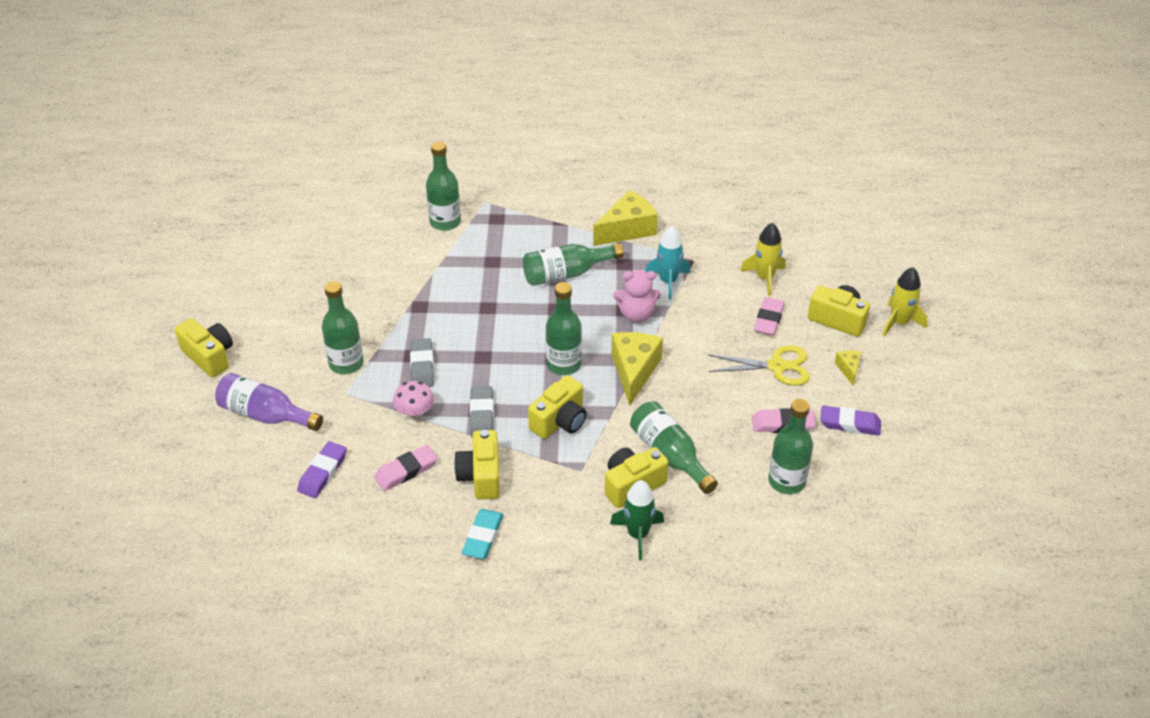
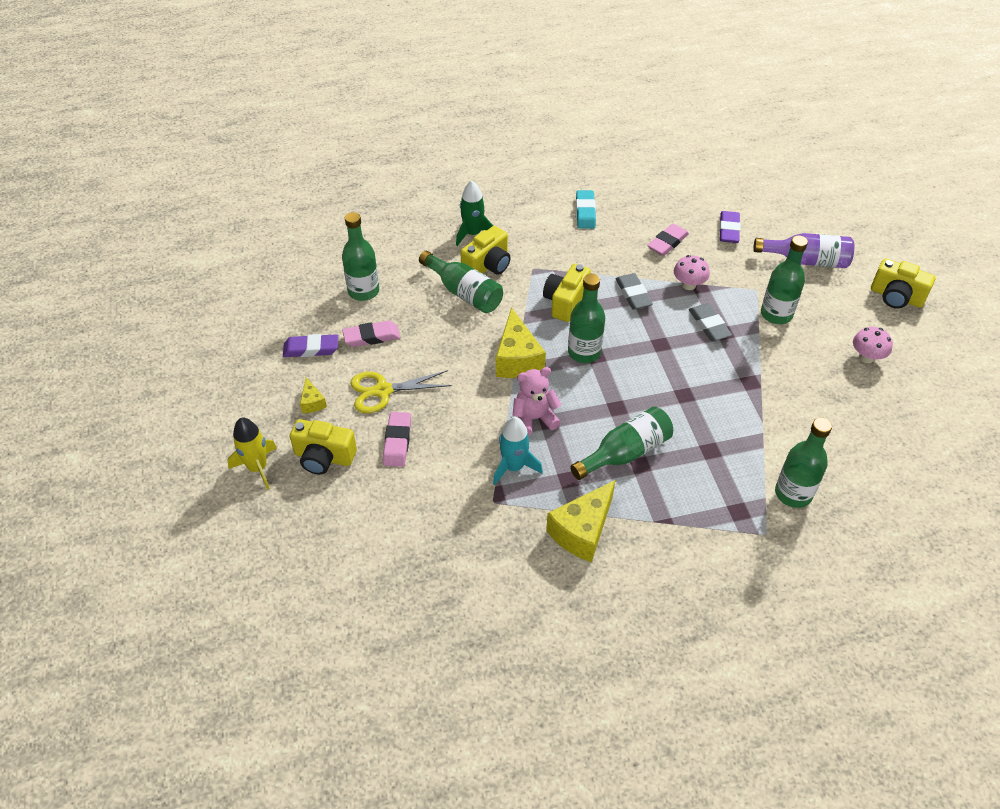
camera: 165 degrees right, 5 degrees up
(293, 307) = (866, 357): none -> pink mushroom
(481, 476) = (608, 250): yellow camera -> none
(764, 278) = (408, 495): yellow rocket -> none

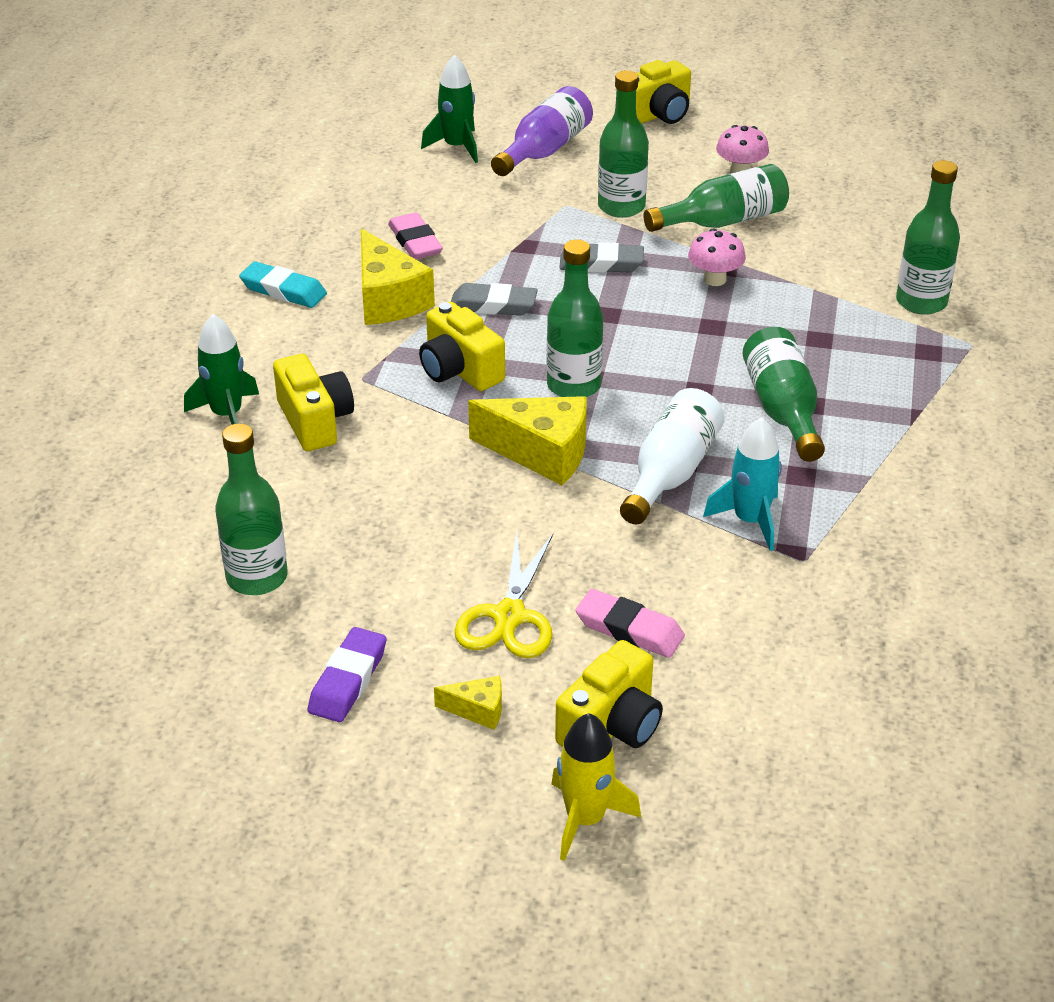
camera: 65 degrees left, 10 degrees down
(371, 337) = (375, 597): pink eraser -> none
(464, 293) = (356, 464): green bottle -> green bottle (723, 221)
(534, 419) = (671, 473): pink teddy bear -> white bottle
(582, 531) = (896, 492): yellow cheese -> yellow cheese (388, 299)
(688, 285) = (513, 253): pink mushroom -> pink mushroom (714, 279)
(729, 230) = (435, 185): purple eraser -> none
(775, 224) = (457, 147): none -> green rocket

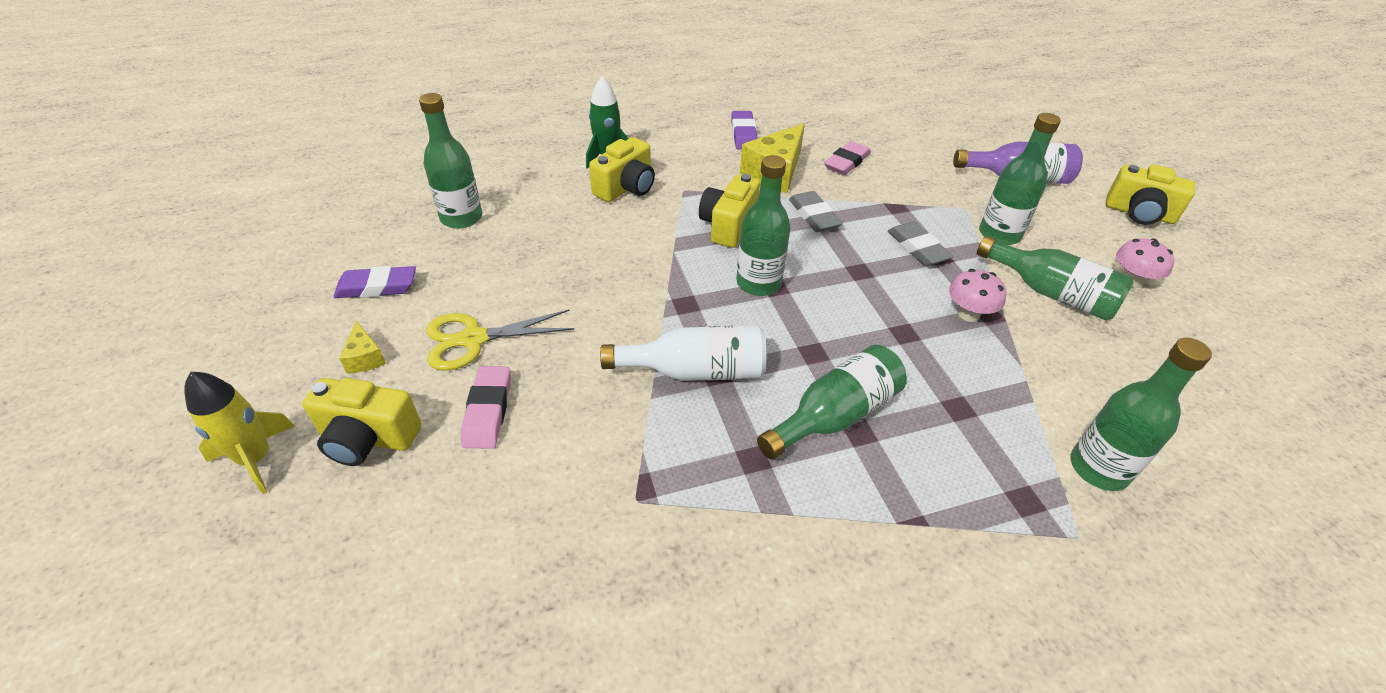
camera: 60 degrees right, 5 degrees up
(283, 290) = (743, 134): turquoise eraser -> purple eraser
(457, 147) = (970, 143): green rocket -> none
(541, 453) = (667, 293): yellow cheese -> none
(750, 520) = (668, 443): turquoise rocket -> none

